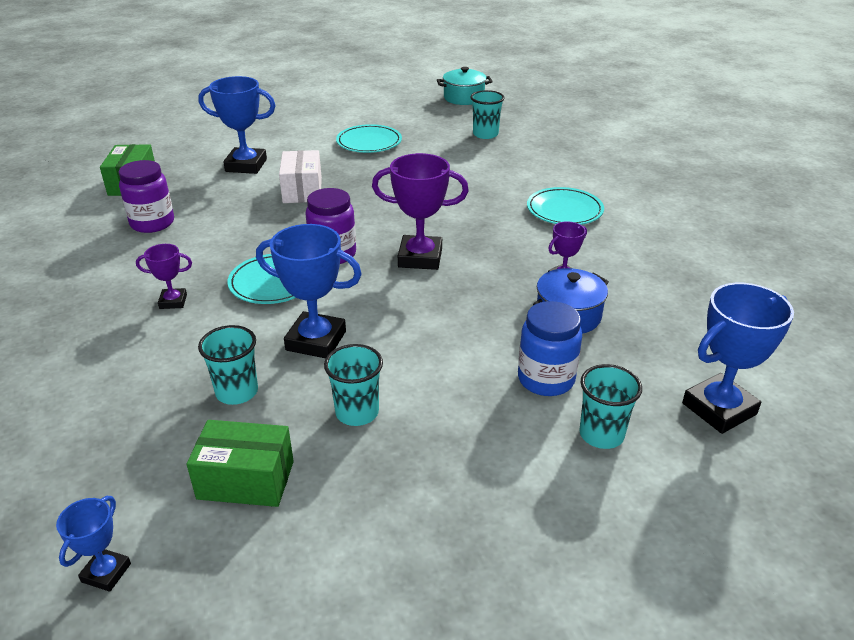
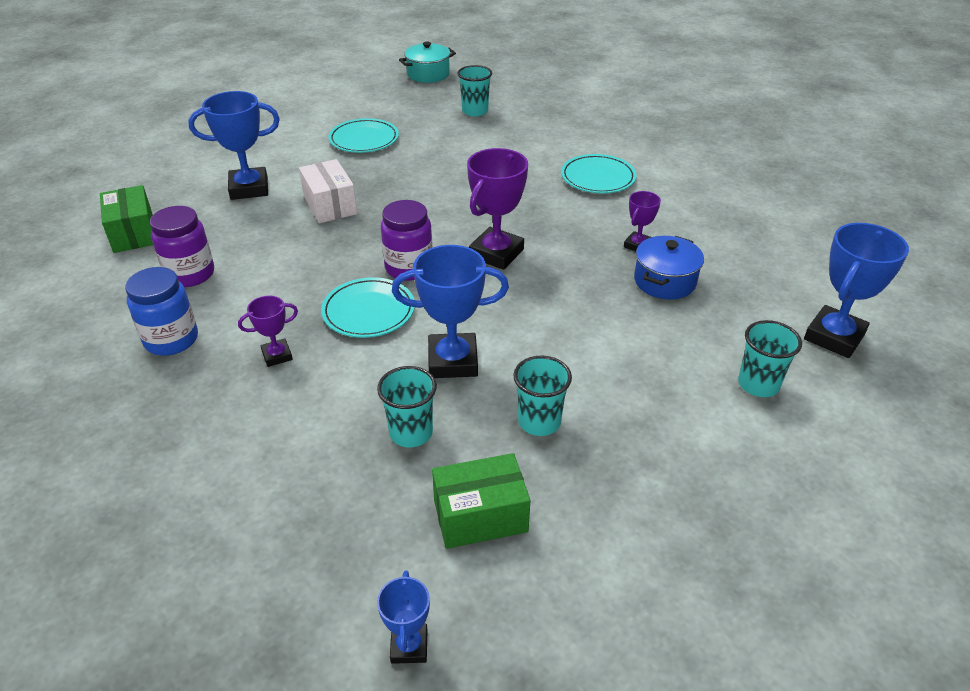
camera: 20 degrees left, 5 degrees up
(420, 258) = (496, 253): purple trophy -> purple trophy turned 45 degrees counterclockwise
(546, 379) = (683, 346): blue jar -> blue jar (171, 340)

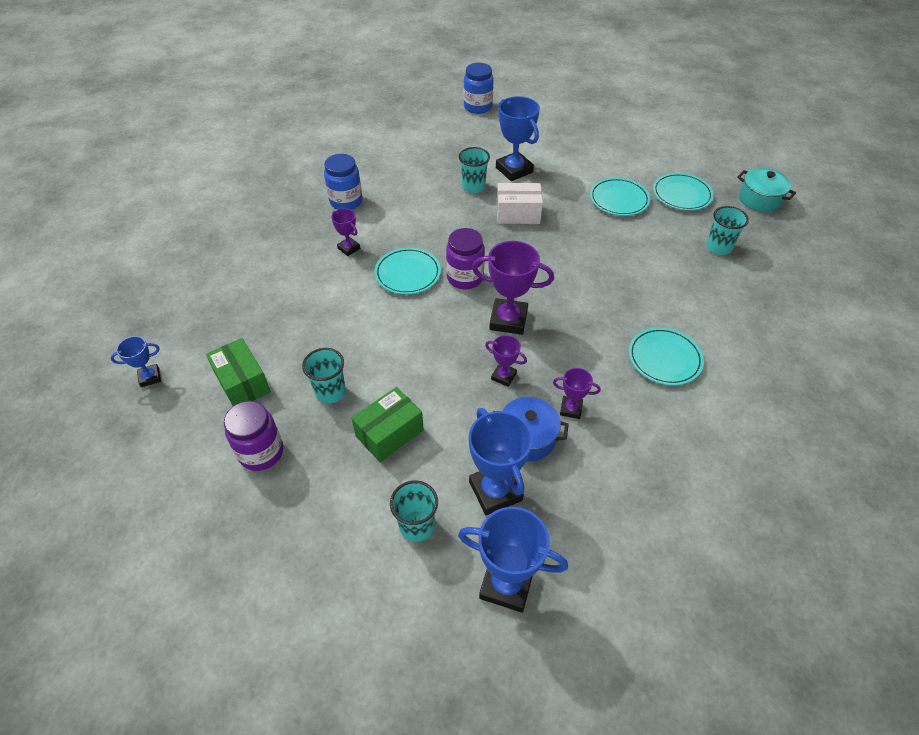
camera: 70 degrees right, 10 degrees up
(92, 183) = (478, 107): none -> blue jar
(133, 233) = (436, 145): green box -> green box (389, 433)
(190, 274) = (408, 183): purple jar -> purple jar (261, 452)
(330, 205) = (518, 214): white box -> white box turned 45 degrees clockwise
(387, 106) = (681, 194): none -> turquoise plate
(411, 433) = (301, 330): turquoise cup -> turquoise cup (473, 187)
(453, 361) = (374, 331): blue trophy -> blue trophy (495, 491)
(576, 276) = (503, 376): none -> purple trophy

